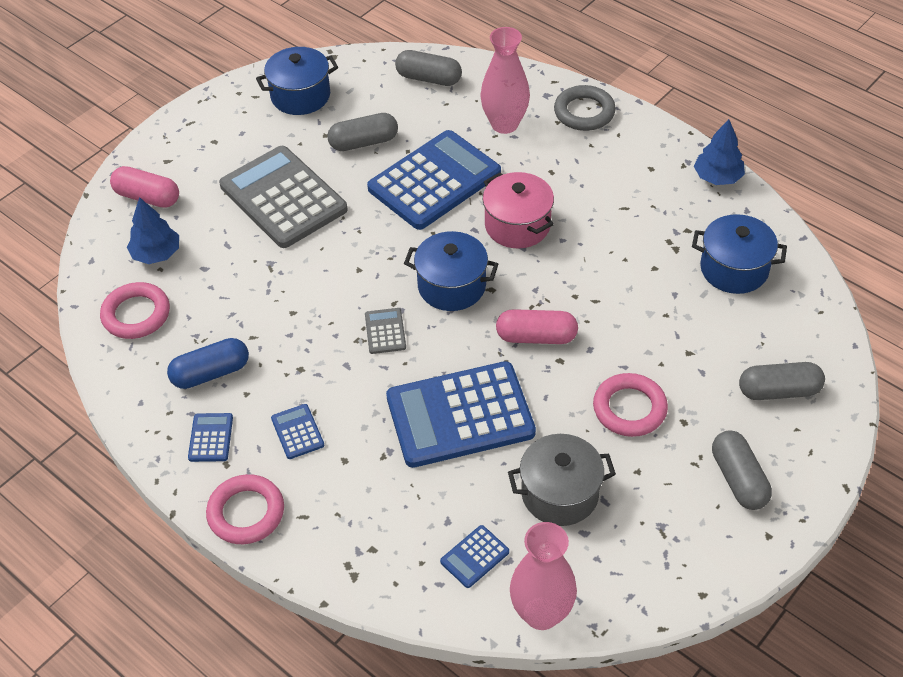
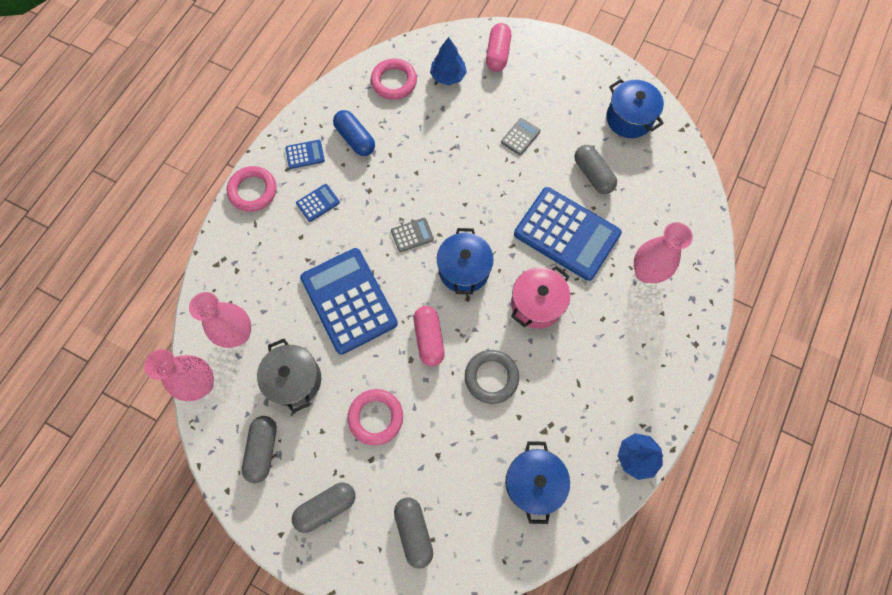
camera: 75 degrees right, 20 degrees up
(283, 198) = (520, 137): grey calculator -> grey calculator, size x0.41
(429, 78) = (680, 204): grey capsule -> grey capsule (263, 450)
(474, 557) = (238, 334): blue calculator -> pink vase
(584, 112) = (681, 333): grey ring -> grey ring (491, 377)

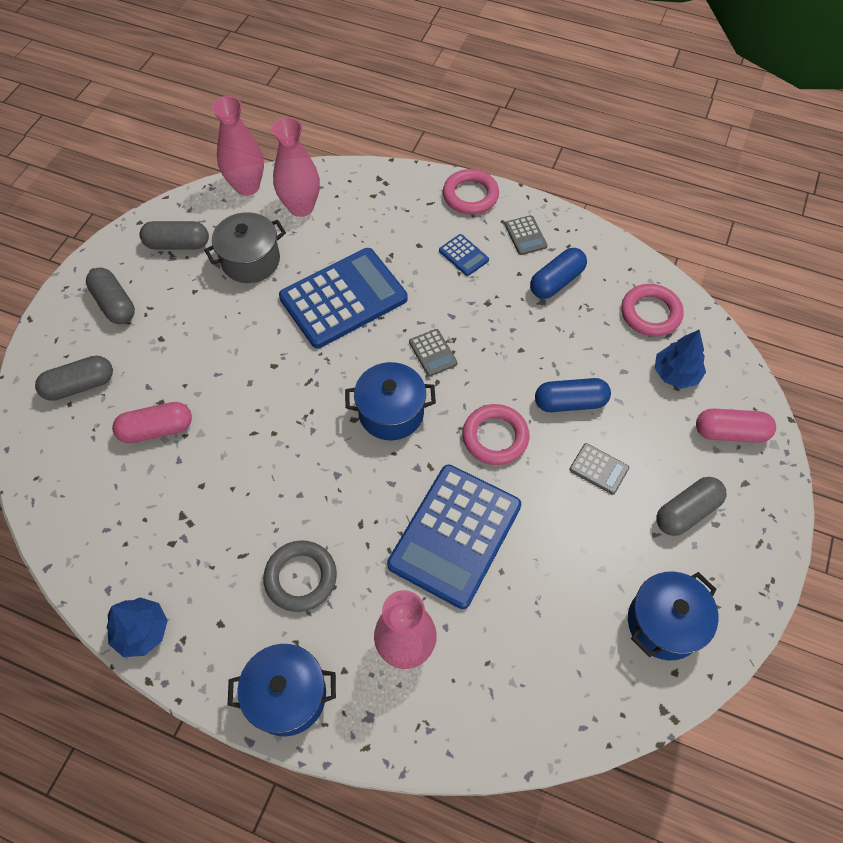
camera: 85 degrees right, 10 degrees down
(305, 154) = (525, 235): blue calculator -> grey calculator
(376, 417) = (207, 338): pink ring -> pink ring (495, 437)
(429, 339) = (299, 382): pink capsule -> pink capsule (156, 429)
(465, 146) = (570, 402): none -> blue capsule
(491, 377) = (251, 452): grey ring -> grey ring (301, 578)
(533, 482) = (121, 505): blue pot -> blue pot (287, 695)
(536, 304) = (349, 500): pink pot -> none
(592, 175) = (554, 569): grey capsule -> grey capsule (686, 512)

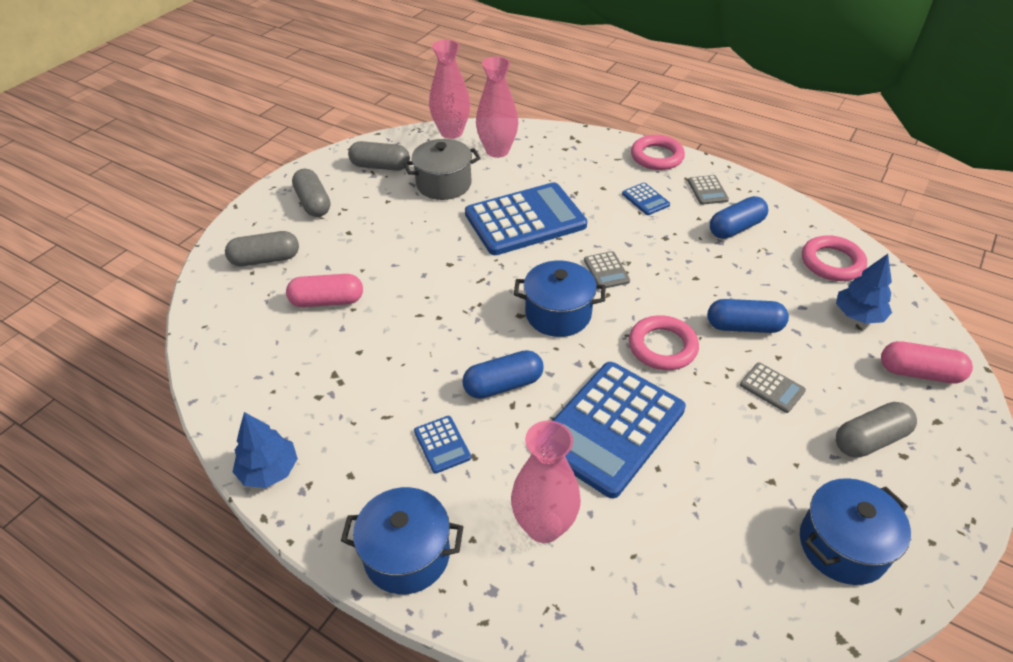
camera: 10 degrees right, 15 degrees down
(301, 578) = (442, 444): grey ring -> blue calculator
(348, 503) = (503, 384): none -> blue capsule

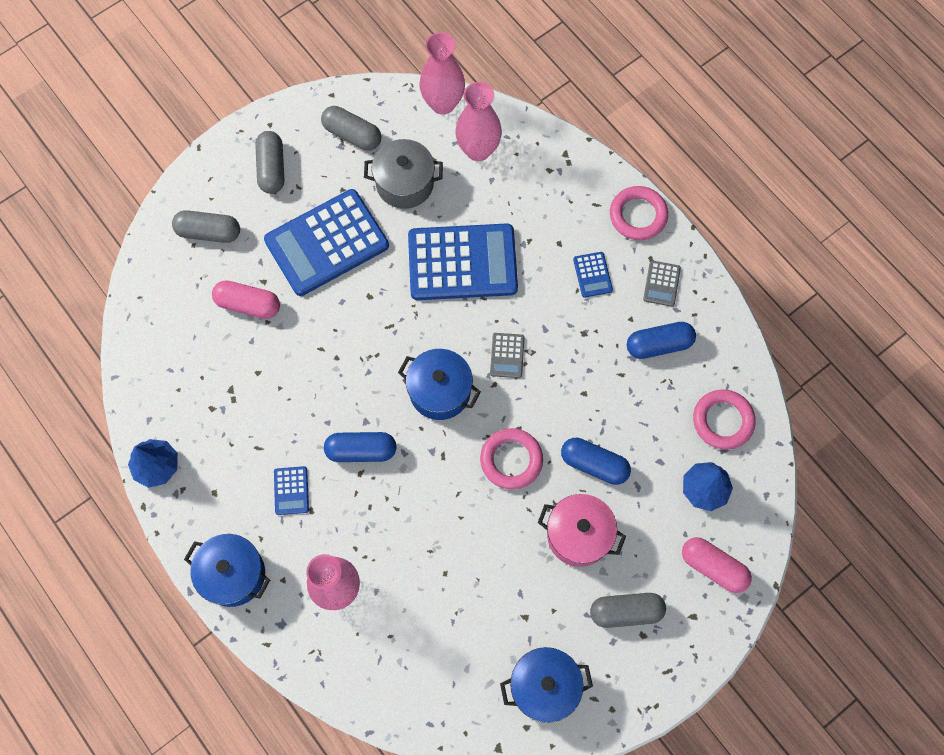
camera: 20 degrees right, 25 degrees up
(611, 428) = (427, 524): blue calculator -> blue calculator (327, 243)
(772, 388) = (578, 535): grey calculator -> pink pot

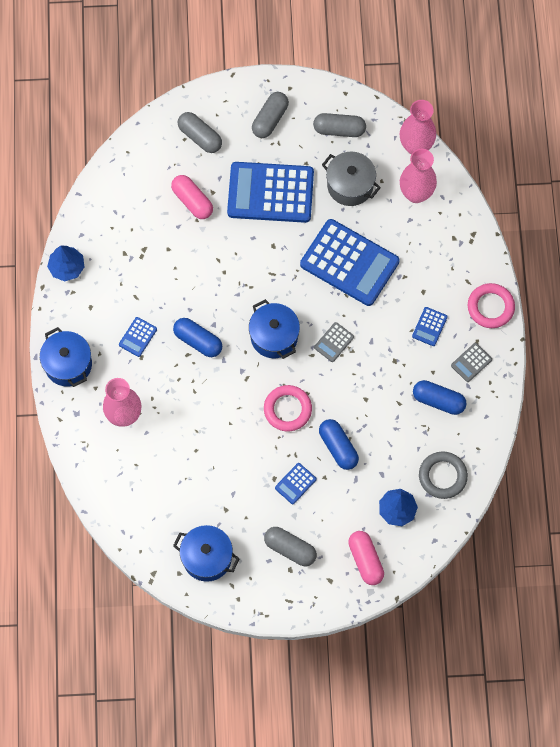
camera: 35 degrees right, 0 degrees up
(352, 135) = (339, 130): grey capsule -> grey capsule turned 60 degrees counterclockwise
(578, 535) = (295, 483): pink pot -> blue calculator
(722, 421) = (442, 476): pink ring -> grey ring

